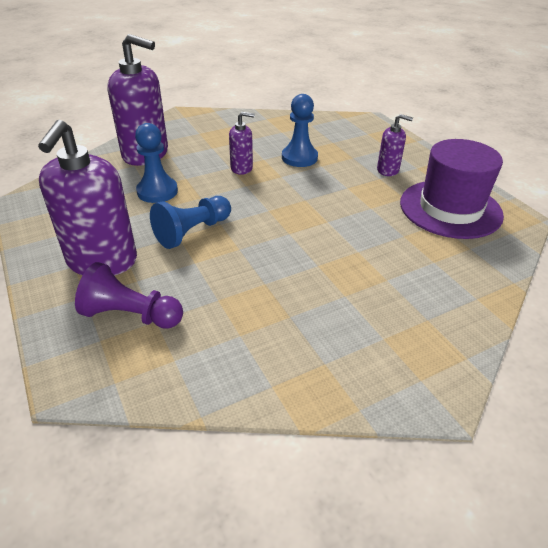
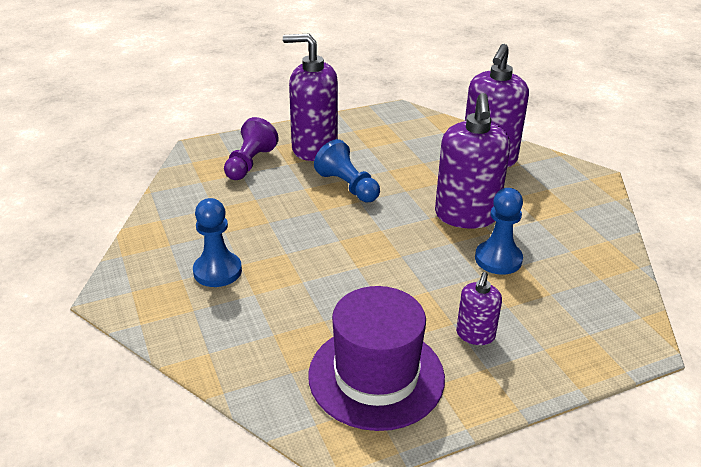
camera: 95 degrees right, 5 degrees down
(157, 191) = (416, 167): blue pawn -> blue pawn (217, 271)
(242, 168) = (466, 216): purple soap dispenser -> purple soap dispenser, size x2.00

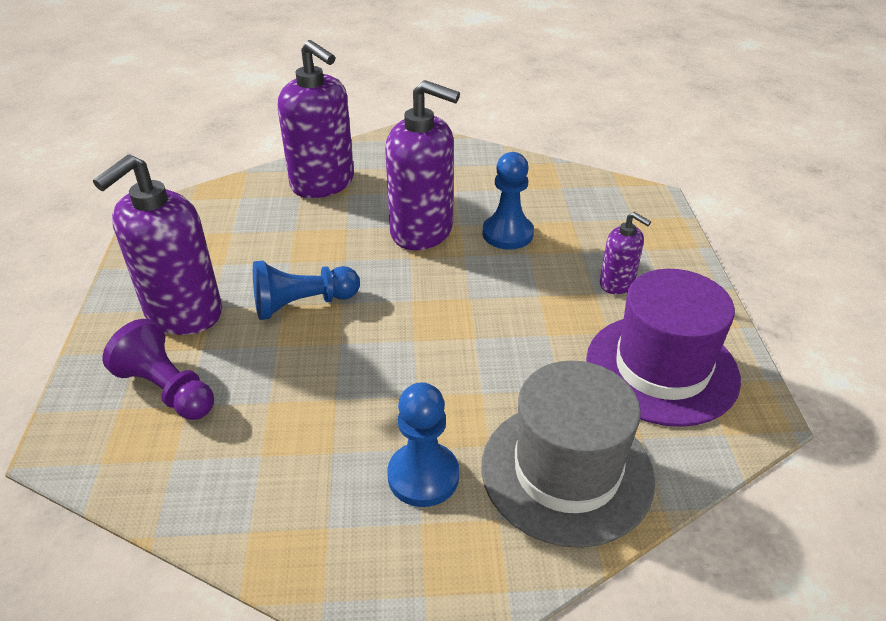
camera: 70 degrees left, 5 degrees up
(243, 335) = (566, 471): none -> grey hat

